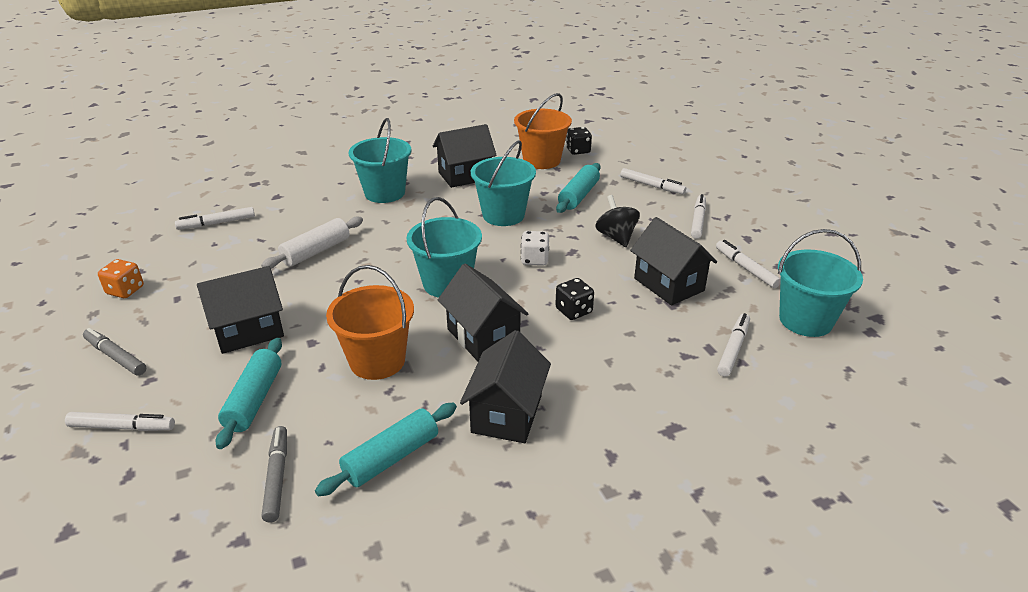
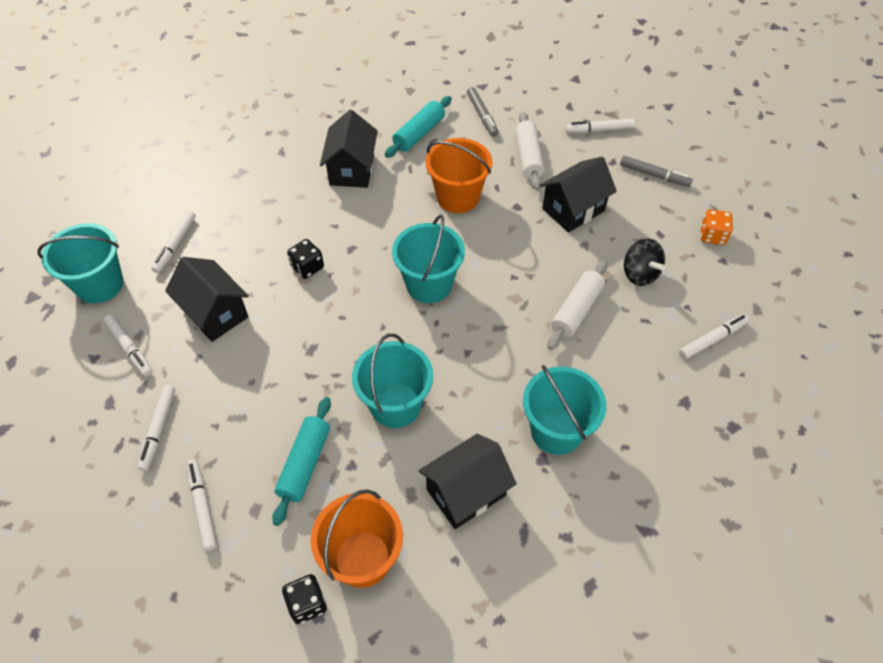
camera: 170 degrees right, 20 degrees up
(254, 400) = (528, 157): turquoise rolling pin -> white rolling pin
(483, 336) = (382, 230): black house -> none
(534, 259) = (349, 330): white dice -> none
(616, 237) = (261, 382): black spinning top -> black spinning top (639, 274)
(652, 186) = (202, 506): white marker -> white marker turned 45 degrees clockwise

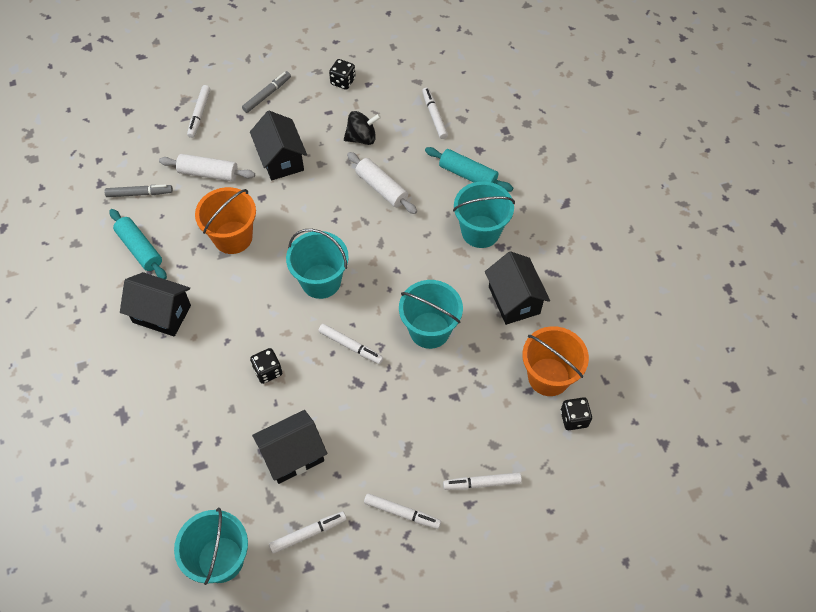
camera: 75 degrees left, 5 degrees up
(175, 245) = (196, 484): white marker -> white marker (351, 346)
(305, 464) = (464, 403): turquoise rolling pin -> turquoise rolling pin (468, 175)
(712, 236) = (343, 81): orange dice -> black dice

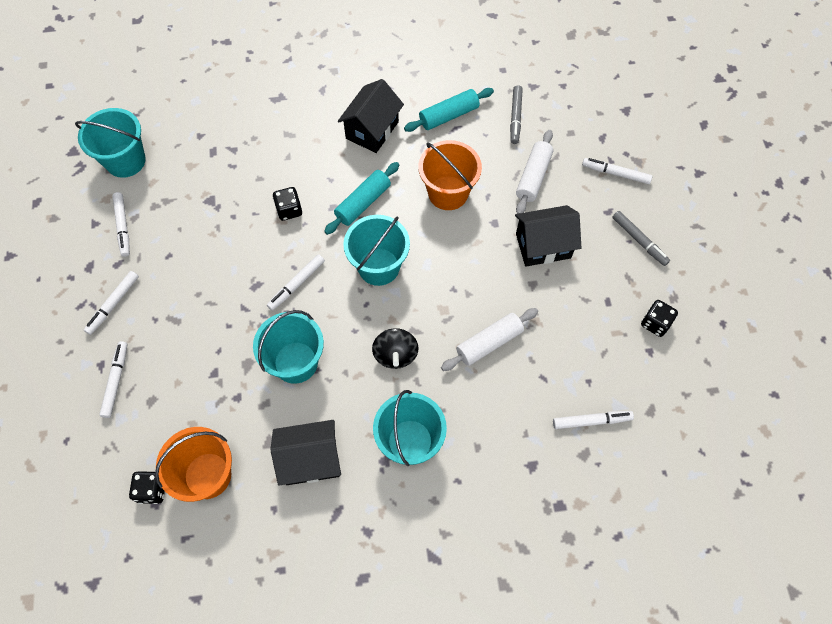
camera: 100 degrees right, 5 degrees up
(293, 455) = (199, 222): black house -> none
(362, 138) = (565, 332): black spinning top -> black spinning top (395, 355)
(468, 175) = (494, 444): turquoise rolling pin -> turquoise rolling pin (363, 203)

